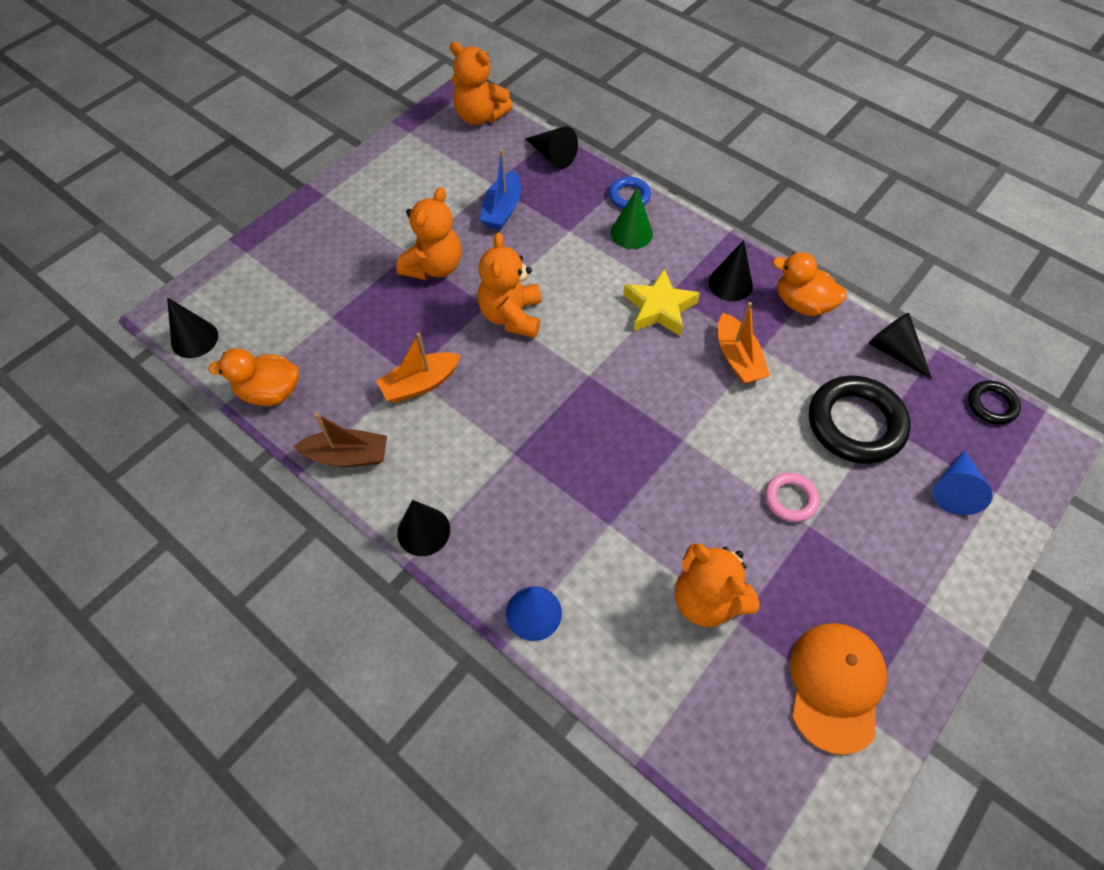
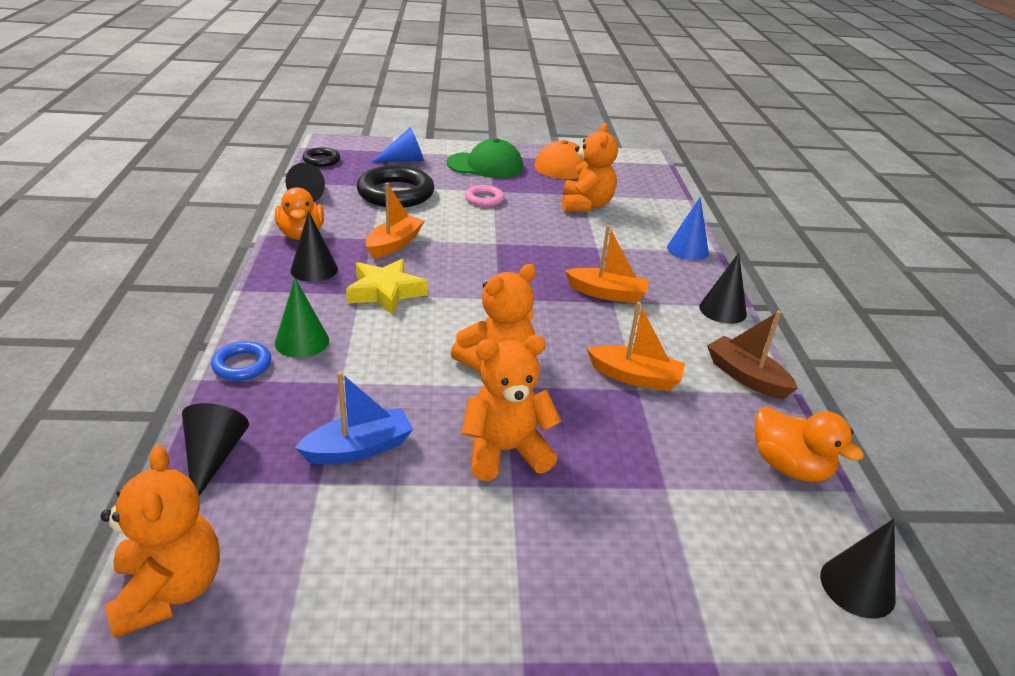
camera: 135 degrees left, 25 degrees down
(528, 459) = (607, 293): none -> orange boat
(892, 572) = (485, 165): none -> green cap

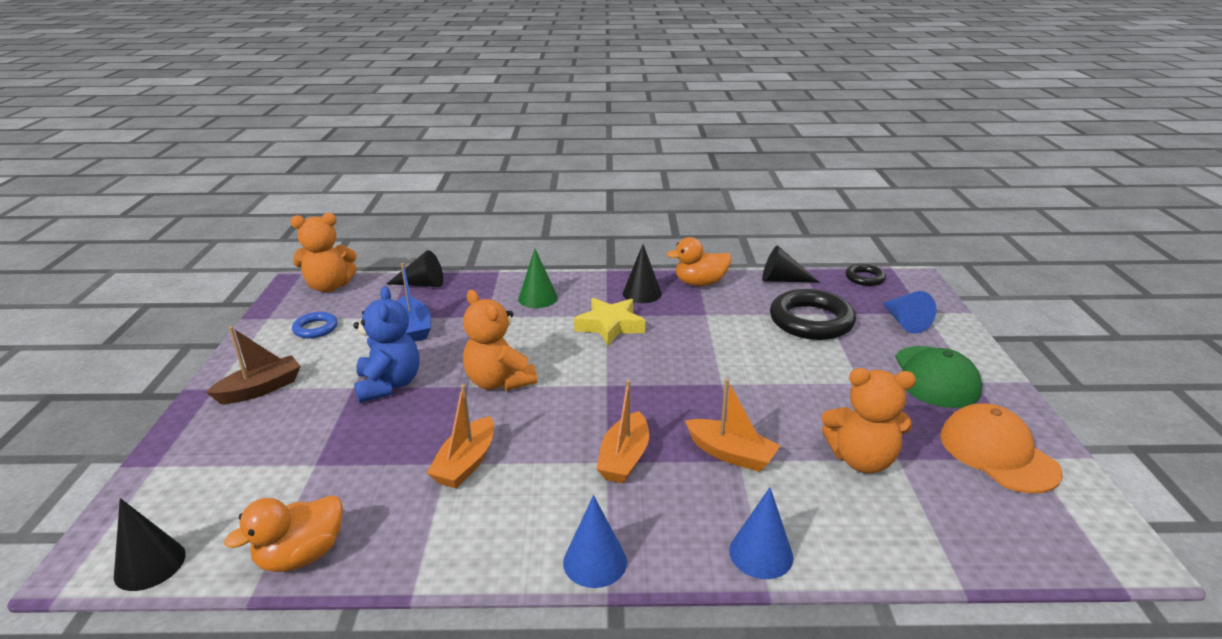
camera: 95 degrees right, 5 degrees down
(242, 365) = (511, 281): blue ring -> blue ring (315, 328)
(394, 244) = (697, 325): orange boat -> orange boat (730, 454)
(484, 199) = (830, 376): pink ring -> none
(505, 451) = (389, 385): orange teddy bear -> blue teddy bear
(722, 310) = (595, 562): black cone -> blue cone
(746, 377) = (450, 554): brown boat -> brown boat (260, 389)

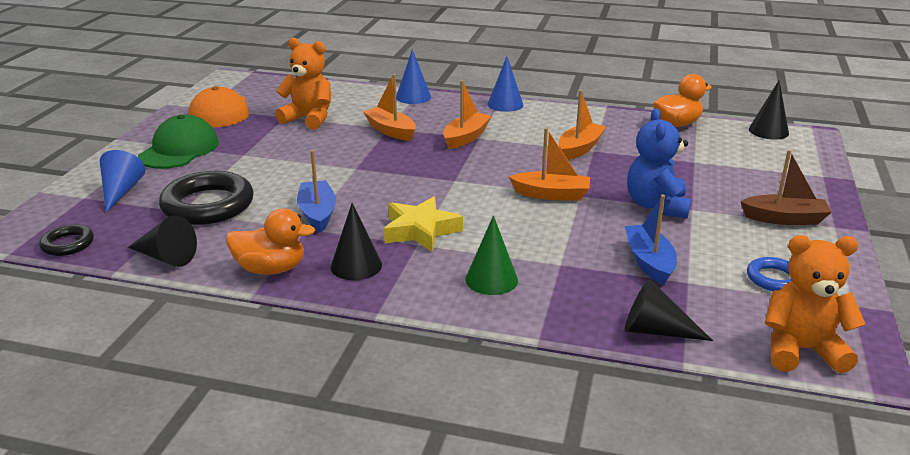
camera: 165 degrees left, 0 degrees up
(260, 389) = (784, 219): brown boat -> brown boat turned 150 degrees counterclockwise
(499, 382) = (551, 194): orange teddy bear -> orange boat
(709, 327) = (317, 214): none -> blue boat

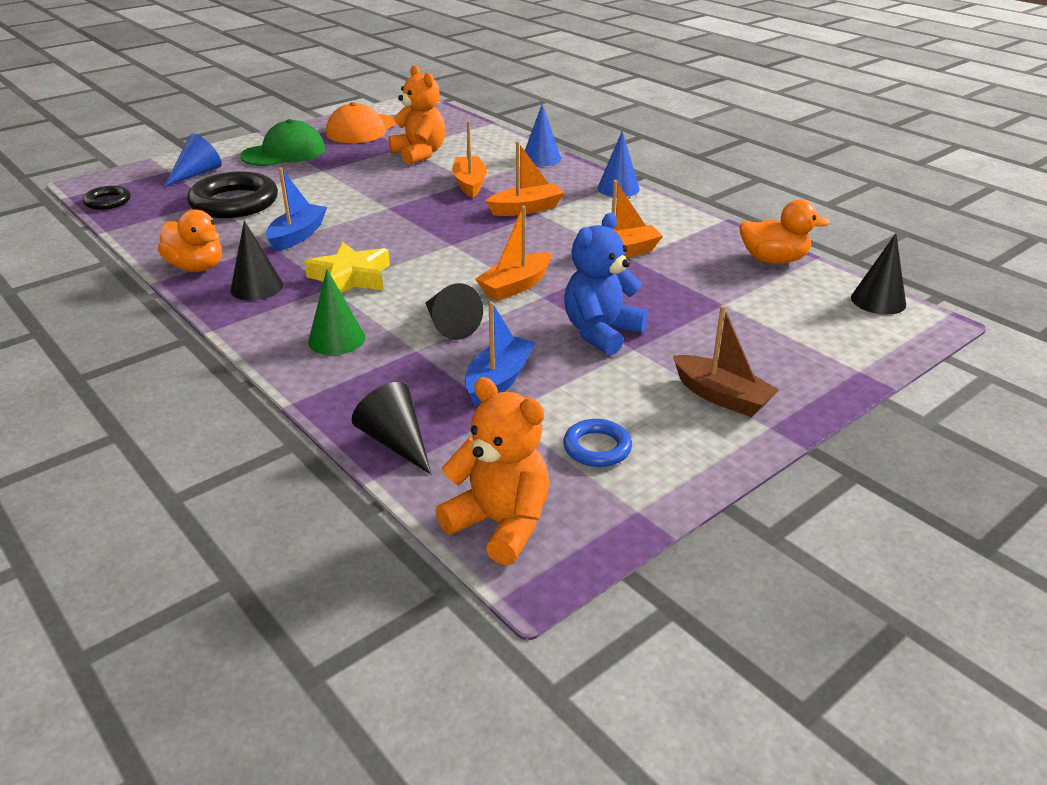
camera: 35 degrees right, 5 degrees up
(166, 257) = (148, 232): black cone -> black cone (449, 325)
(551, 194) = (515, 286): orange boat -> orange boat turned 90 degrees clockwise

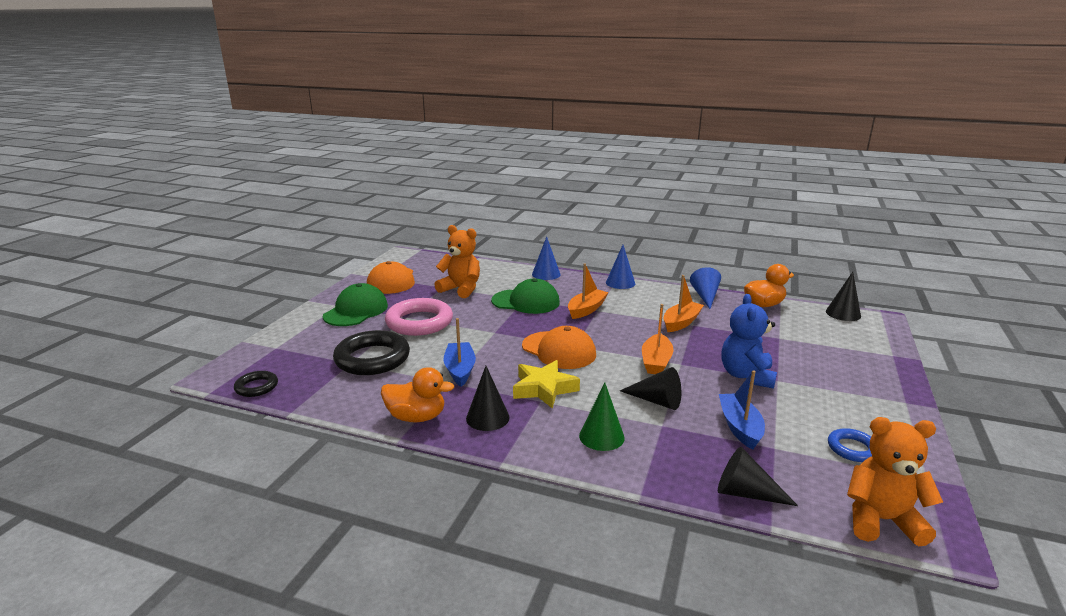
camera: 30 degrees left, 10 degrees down
(197, 173) = (305, 344): blue cone -> blue cone (705, 296)
(327, 179) = (419, 322): none -> pink ring
(425, 244) = (559, 350): none -> orange cap
(470, 184) = (526, 302): orange boat -> green cap
(721, 396) = (860, 393): brown boat -> none

